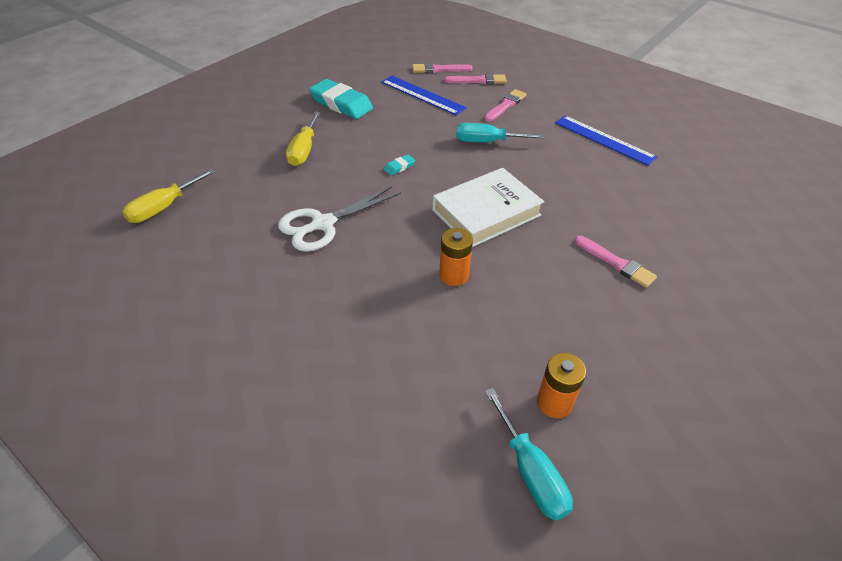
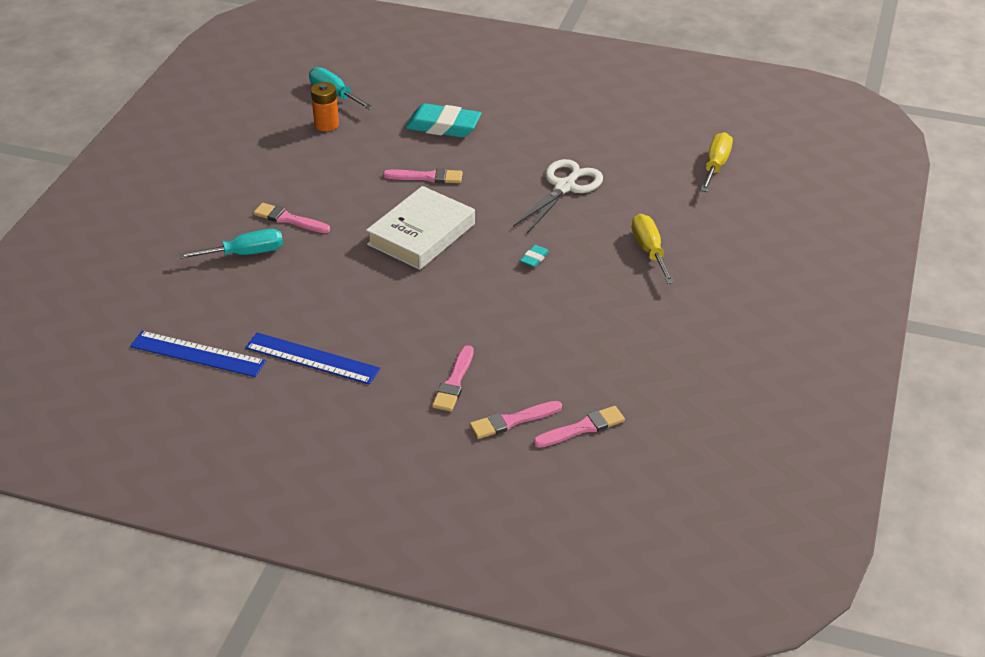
camera: 160 degrees right, 5 degrees down
(341, 104) = (665, 324): turquoise eraser -> turquoise eraser (443, 126)
(422, 95) = (574, 369): blue ruler -> blue ruler (197, 354)
(454, 275) = (427, 177): orange battery -> pink brush
(487, 142) = (455, 316): turquoise screwdriver -> turquoise screwdriver (245, 253)

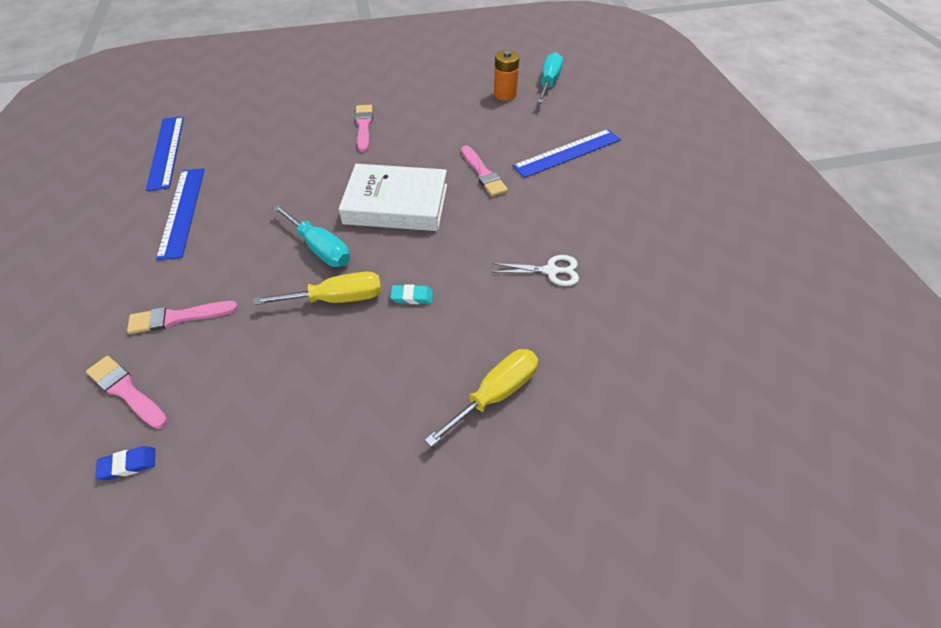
camera: 60 degrees right, 10 degrees up
(245, 253) = (305, 124): turquoise screwdriver -> turquoise screwdriver (320, 248)
(443, 126) = (567, 153): turquoise eraser -> blue ruler
(564, 187) = (551, 271): white scissors -> white scissors, size x0.58
(582, 428) = (128, 465): pink brush -> blue eraser
(716, 165) = (722, 393): yellow screwdriver -> yellow screwdriver (337, 299)

